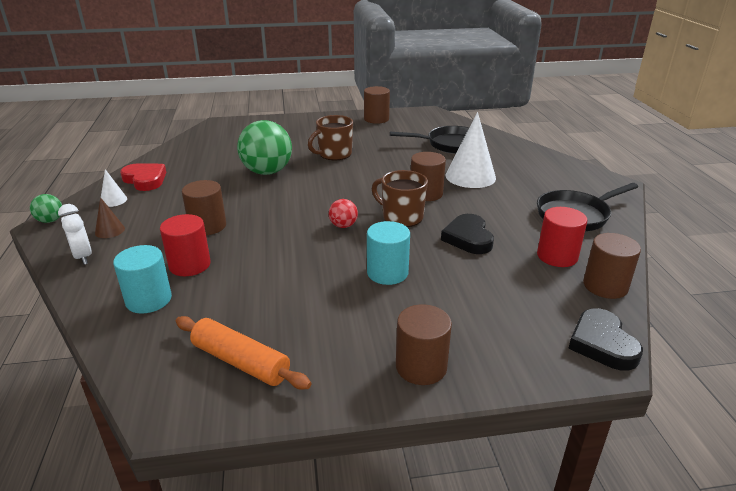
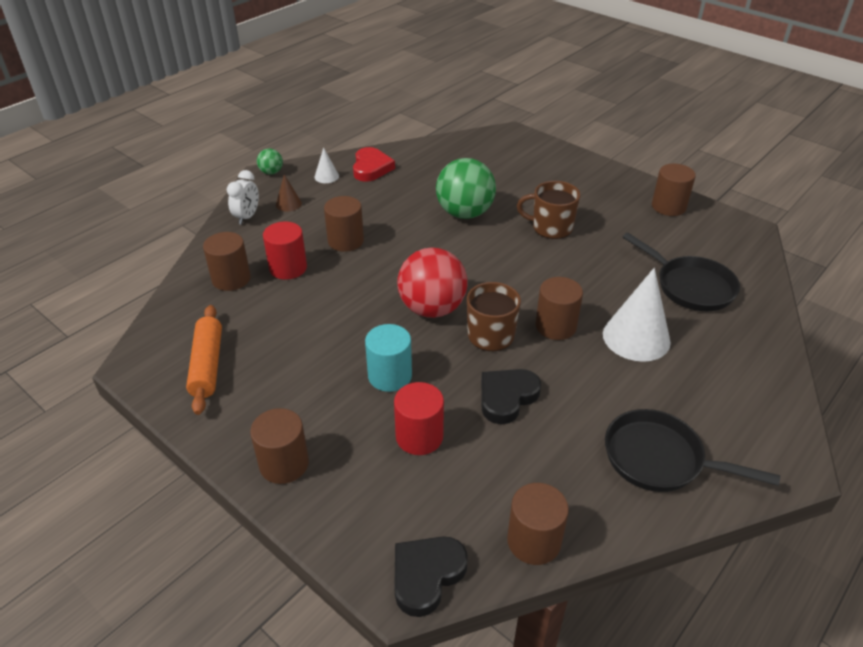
camera: 50 degrees right, 10 degrees up
(148, 300) = (231, 279): turquoise cylinder -> brown cylinder
(343, 226) = (432, 308): red ball -> red ball, size x2.15
(557, 256) = (549, 479): red cylinder -> red cylinder (419, 436)

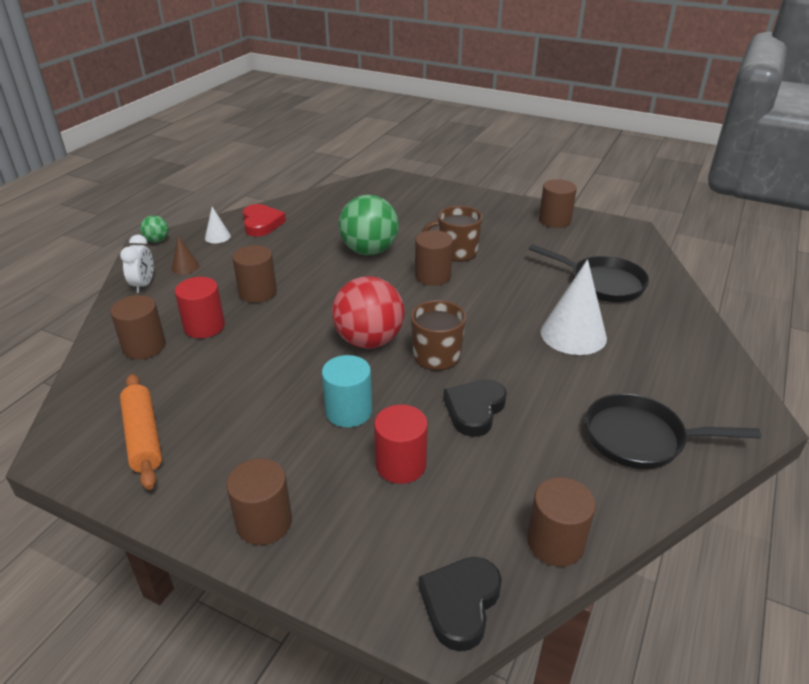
camera: 15 degrees left, 5 degrees down
(555, 326) = (495, 337): brown cylinder -> brown cylinder (433, 276)

